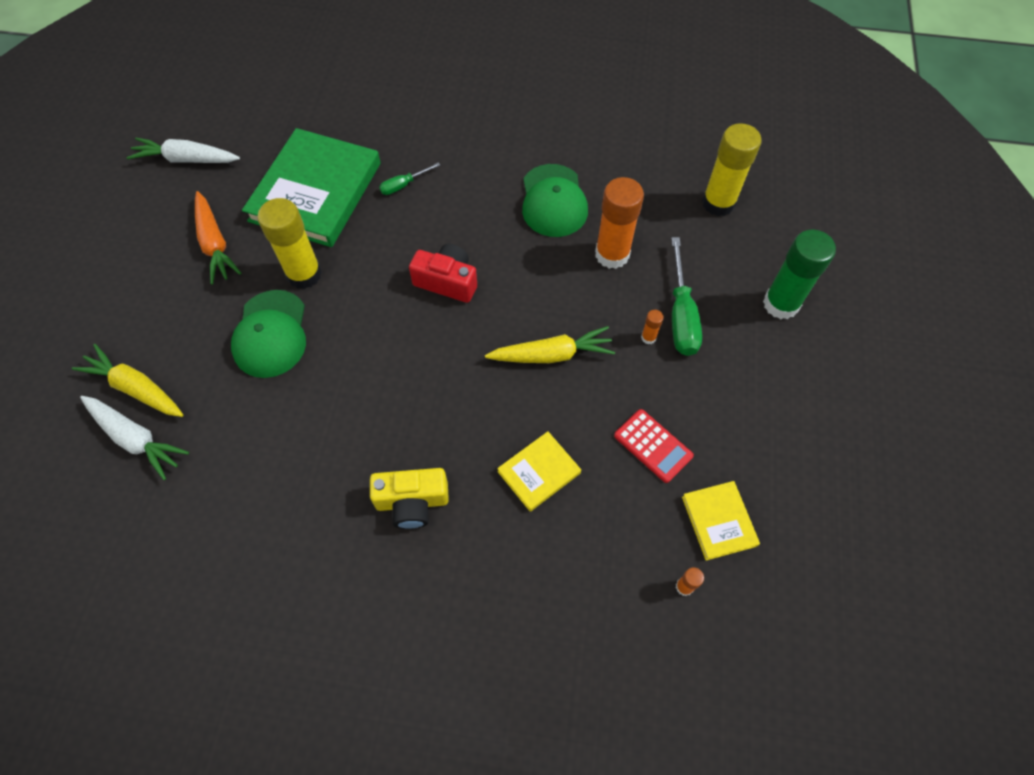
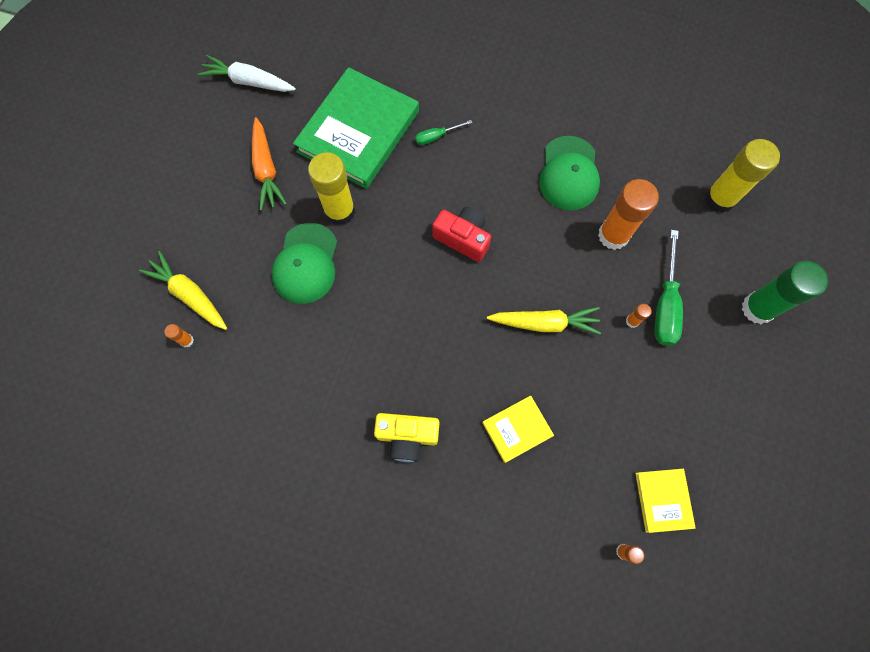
camera: 10 degrees right, 10 degrees up
(136, 438) = (187, 340): white carrot -> orange glue stick
(653, 446) = (618, 422): red calculator -> none

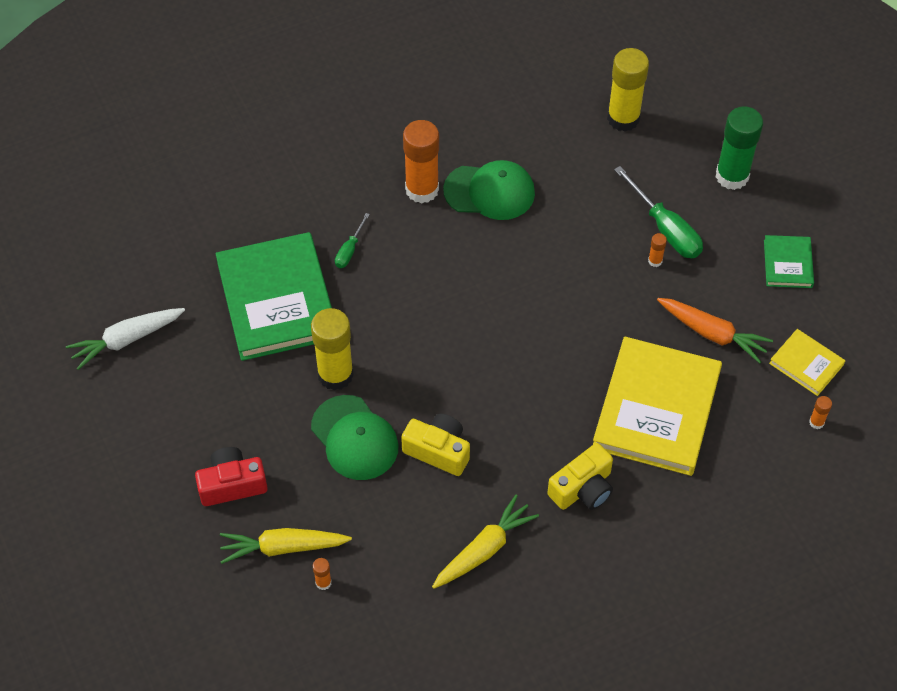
camera: 45 degrees left, 15 degrees down
(266, 169) = (231, 396): orange carrot -> orange carrot (712, 333)
(346, 320) = (438, 451): none -> yellow camera
(463, 238) = (461, 310): red camera -> red camera (232, 484)
(517, 429) = (656, 409): yellow book -> yellow book, size x2.12
(544, 323) = (593, 318): yellow carrot -> yellow carrot (484, 549)
(569, 173) = (490, 192): green cap -> green cap turned 45 degrees counterclockwise
(613, 235) = (574, 210): orange glue stick -> orange glue stick (422, 189)
(730, 411) = (787, 264): none -> green book

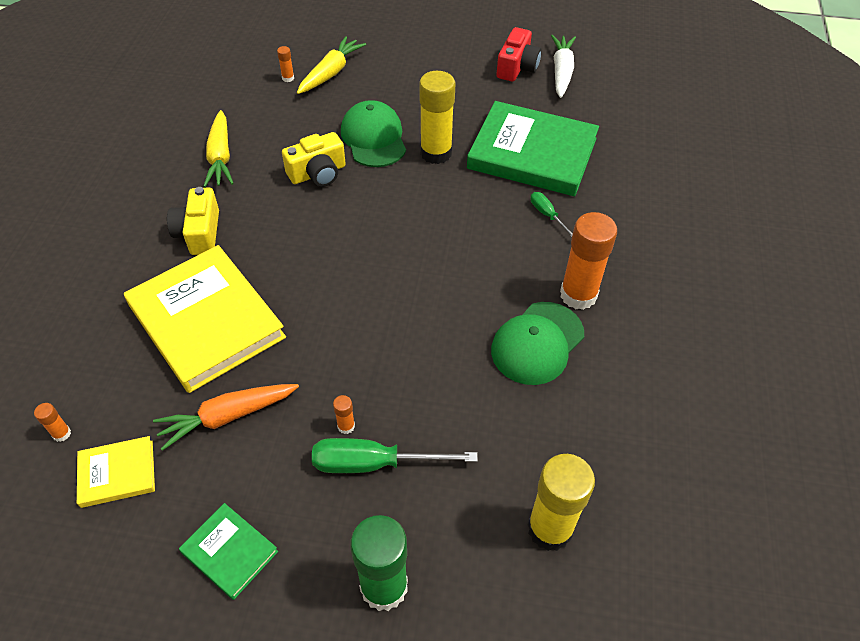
camera: 125 degrees right, 5 degrees down
(232, 484) = (399, 71): red camera -> red camera (517, 67)
(354, 438) = (374, 138): green cap -> green cap turned 75 degrees clockwise

